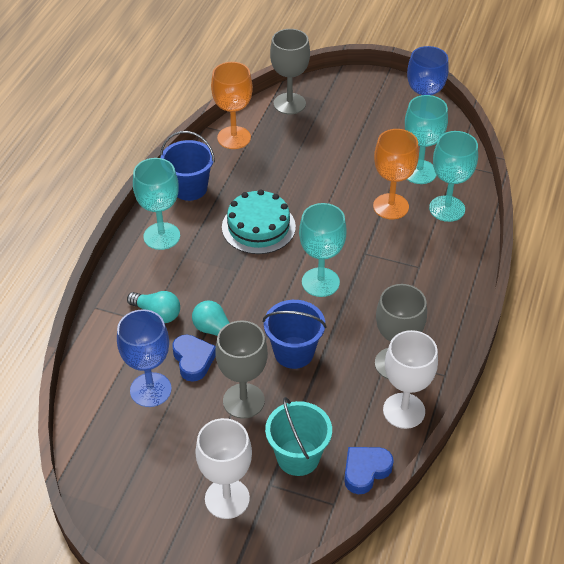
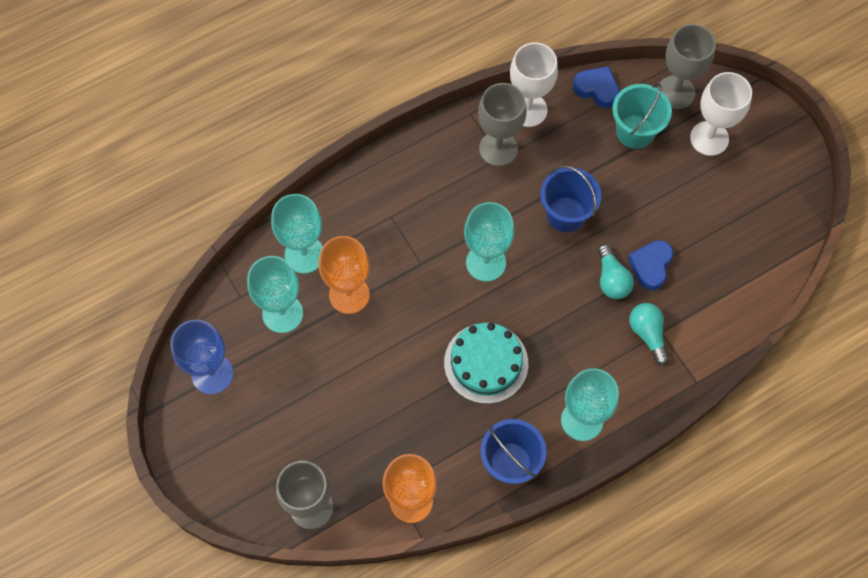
camera: 140 degrees left, 20 degrees up
(150, 390) = (704, 264): blue goblet -> none
(243, 401) = (639, 202): grey goblet -> grey goblet (676, 92)
(365, 471) = (596, 89): blue heart -> blue heart turned 150 degrees counterclockwise

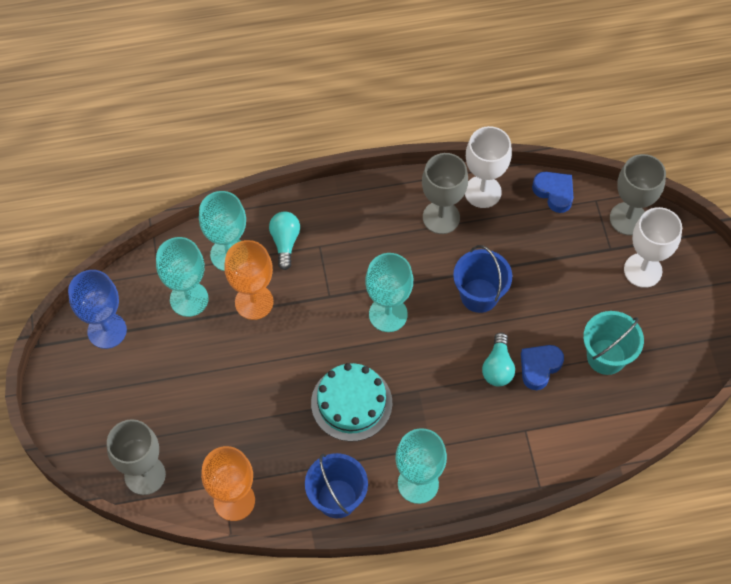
camera: 20 degrees right, 5 degrees down
(635, 132) = (574, 242): turquoise bucket -> turquoise bucket (606, 357)
(648, 334) = (511, 427): turquoise light bulb -> turquoise light bulb (285, 242)

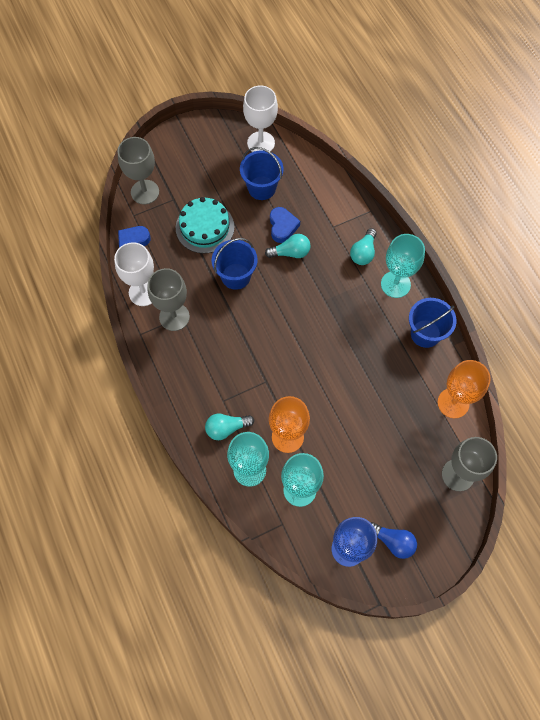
camera: 105 degrees left, 5 degrees up
(97, 379) = (393, 541): none -> blue light bulb
(351, 403) = (349, 342): turquoise cake -> turquoise cake (205, 227)
(388, 314) = (269, 335): turquoise goblet -> none
(475, 457) = (363, 252): none -> turquoise light bulb
(539, 367) = (282, 227): blue heart -> blue heart turned 120 degrees counterclockwise
(606, 357) = (261, 188): turquoise bucket -> blue bucket
(642, 270) = (186, 176): white goblet -> white goblet (261, 143)

